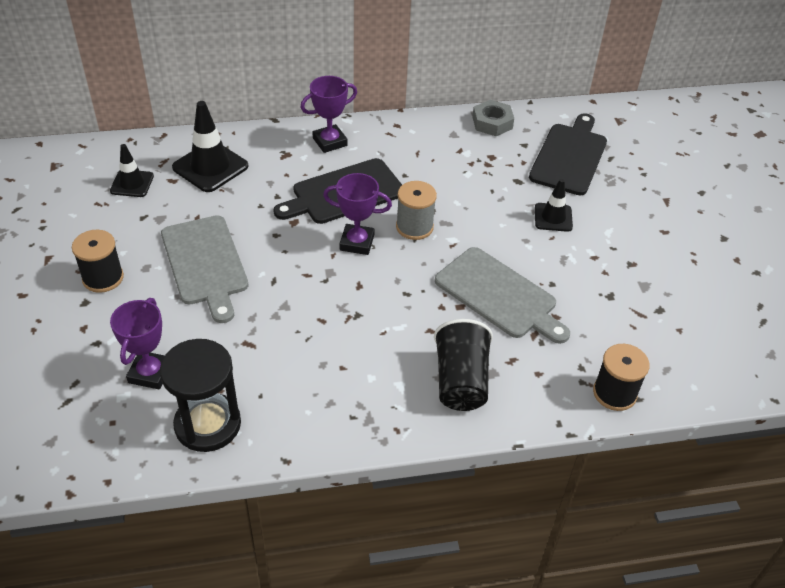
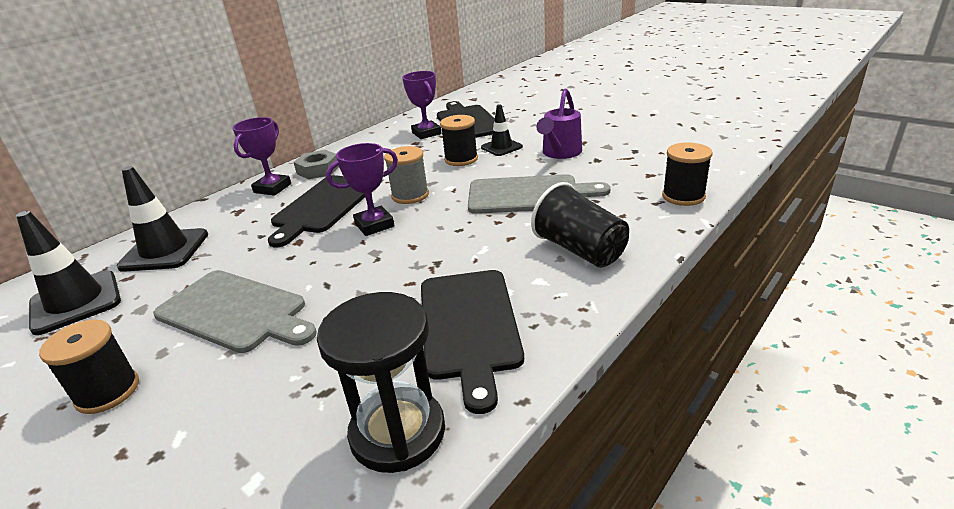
camera: 35 degrees left, 15 degrees down
(132, 183) = (76, 302): black traffic cone -> black traffic cone, size x1.64
(150, 373) = (267, 436): purple trophy -> purple trophy (426, 133)
(316, 386) = (469, 326): none -> black cutting board
(492, 123) = (392, 130): grey nut -> grey nut (318, 170)
(501, 209) = (461, 159): none -> black spool
(590, 263) = (560, 153): none -> purple watering can

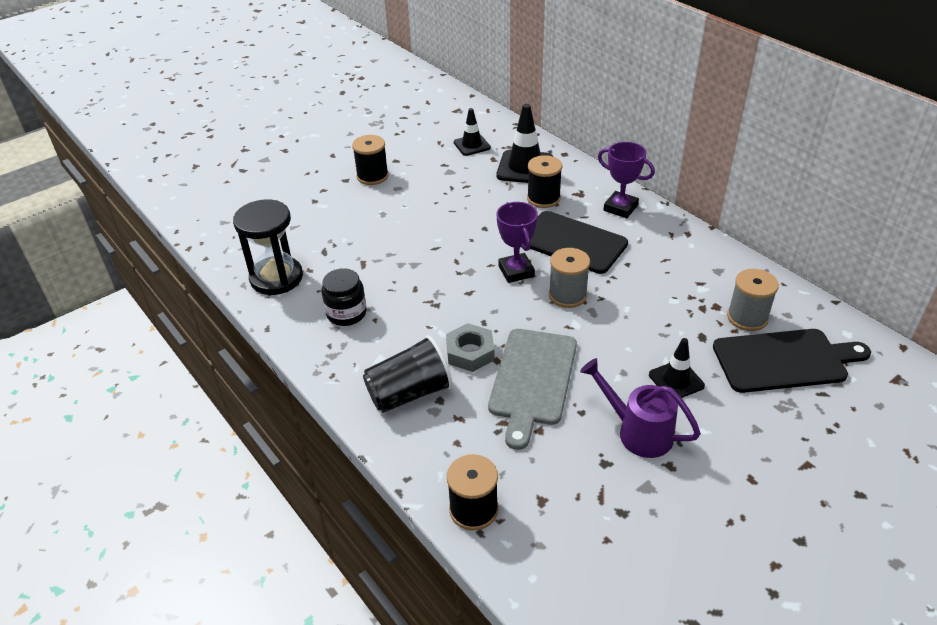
camera: 100 degrees right, 10 degrees up
(76, 302) = (472, 145): black traffic cone -> black traffic cone, size x0.61
(235, 312) = (424, 210): grey cutting board -> none
(318, 170) = (656, 233): grey nut -> grey nut (470, 352)
(426, 133) = (747, 317): purple trophy -> grey spool
(461, 159) = (648, 340): black spool -> black spool (543, 198)
(469, 326) = (346, 313): black cutting board -> black jar

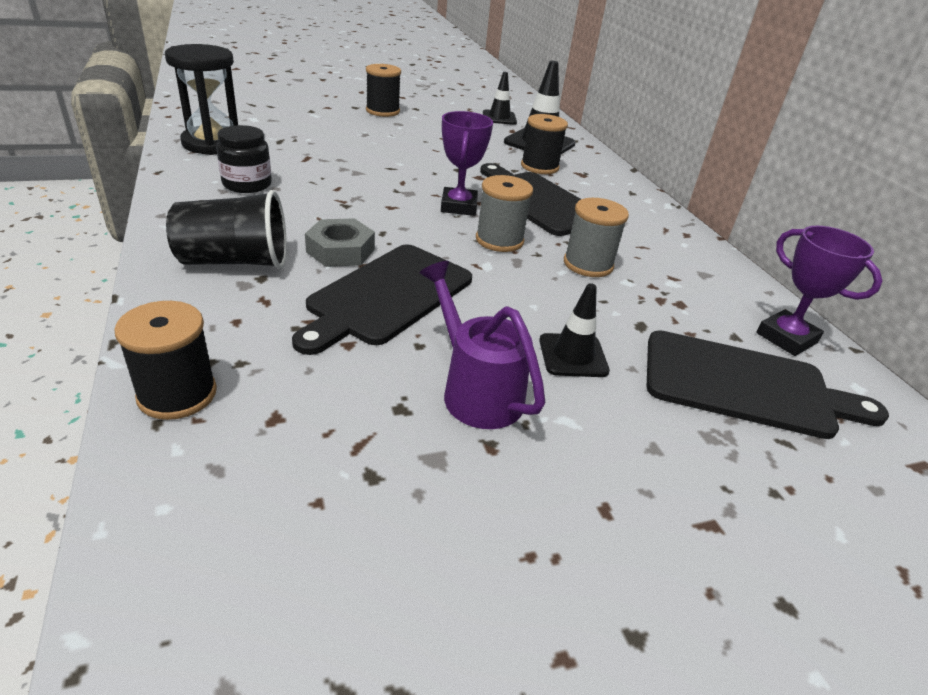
camera: 15 degrees right, 5 degrees down
(532, 380) = (387, 296): grey cutting board -> black cutting board
(620, 208) = (620, 195): purple trophy -> purple trophy (786, 338)
(747, 317) = (716, 326): grey spool -> grey spool (588, 264)

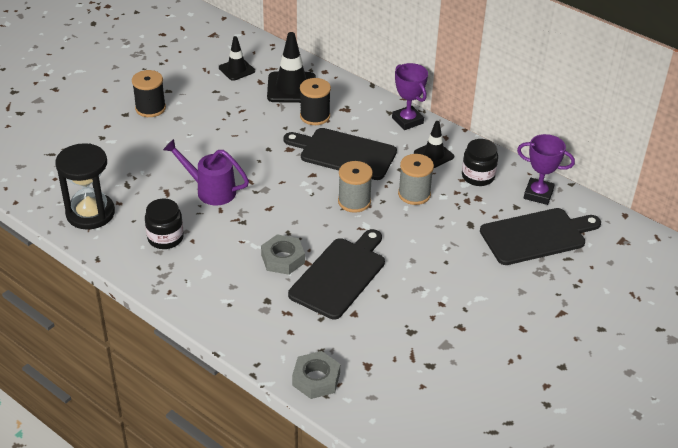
camera: 30 degrees left, 5 degrees up
(177, 394) = (316, 379): black spool -> grey nut
(235, 261) = (240, 298): black cup -> none
(387, 296) = (340, 275): black cutting board -> black cutting board turned 150 degrees counterclockwise
(458, 206) = (305, 185): purple trophy -> purple trophy (407, 121)
(476, 390) = (431, 305): purple watering can -> purple watering can (210, 190)
(573, 356) = (455, 261): black traffic cone -> black traffic cone (433, 155)
(700, 283) = (478, 176): none -> black jar

